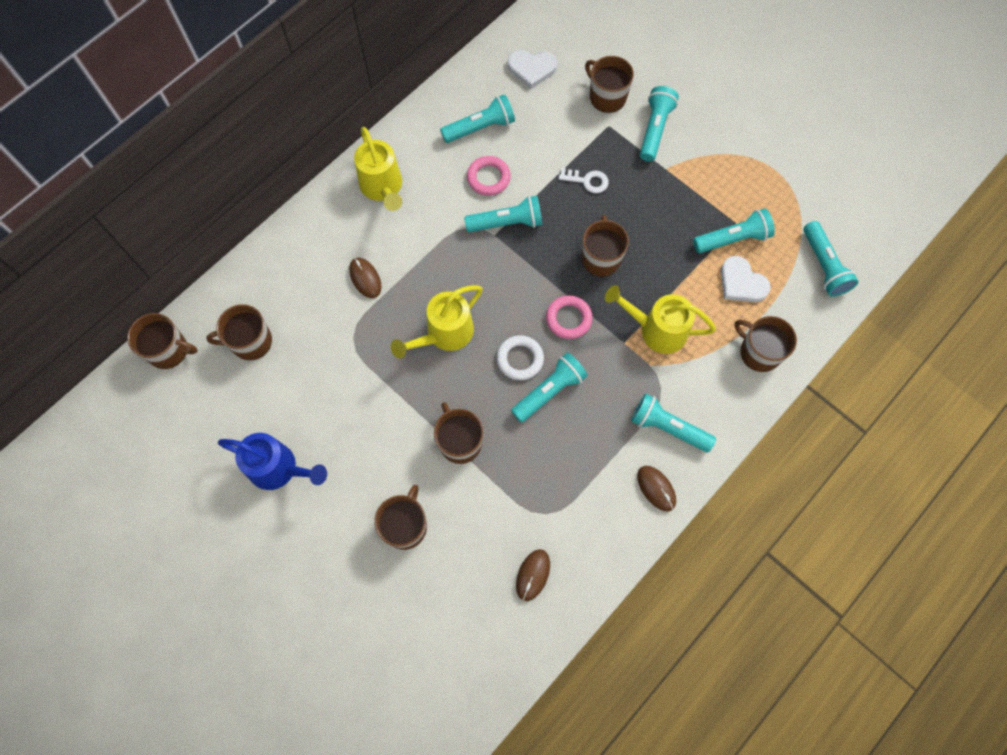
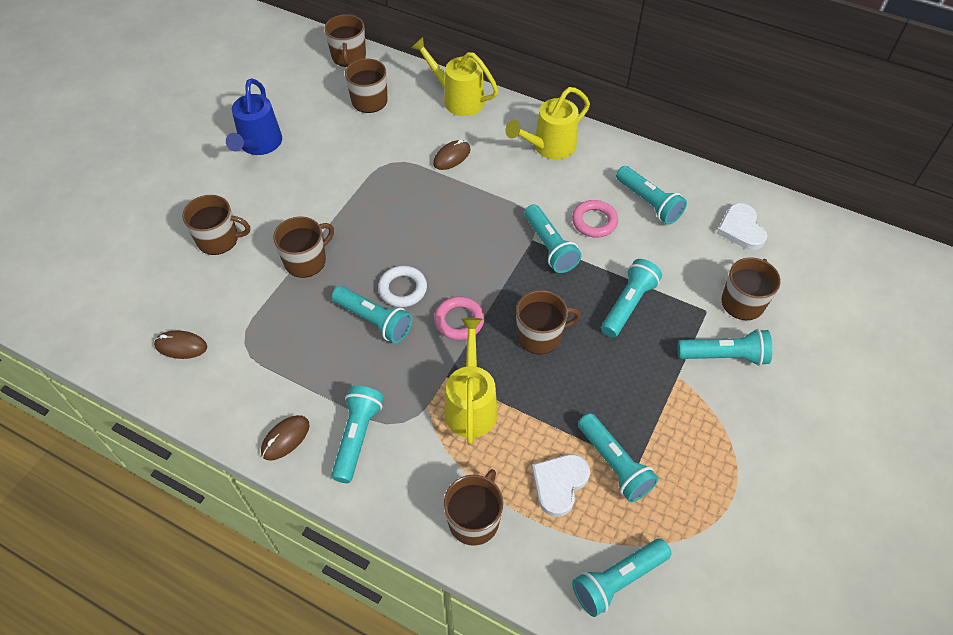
camera: 75 degrees right, 15 degrees down
(444, 334) = (412, 225): yellow watering can -> yellow watering can (458, 99)
(587, 181) = (628, 305): white key -> turquoise flashlight

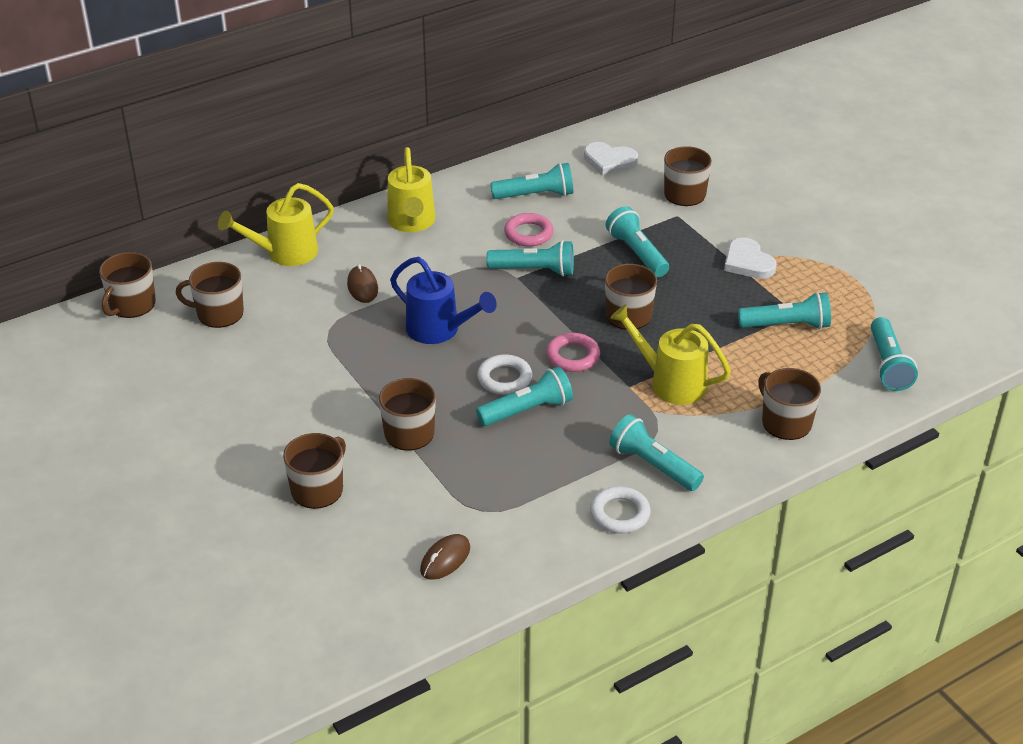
camera: 60 degrees left, 15 degrees down
(259, 145) = (202, 417): blue watering can -> blue watering can (439, 330)
(285, 438) = (620, 514): brown mouse -> white ring
(349, 57) = (131, 305): brown mug -> brown mug turned 90 degrees clockwise
(559, 484) = (784, 362): white heart -> white heart (748, 262)
(724, 356) = (728, 226): turquoise flashlight -> none

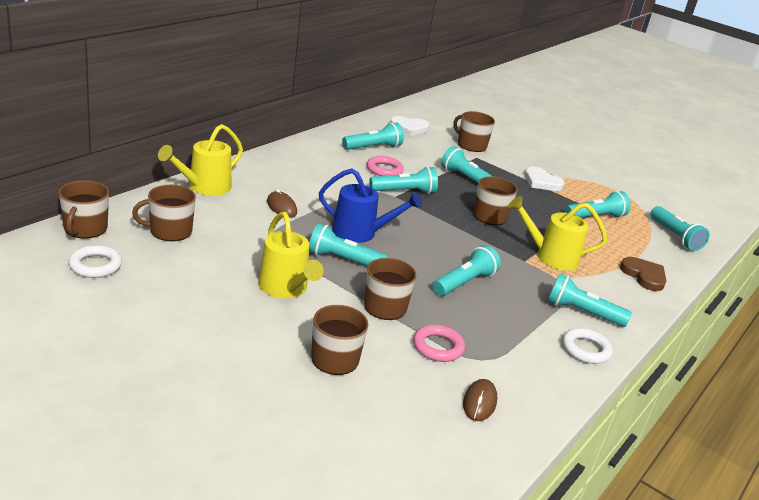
camera: 25 degrees left, 10 degrees down
(396, 367) = (343, 260): none -> turquoise flashlight
(411, 223) = (294, 165): yellow watering can -> yellow watering can (285, 289)
(504, 378) = (432, 262): white ring -> white ring (95, 265)
(573, 356) = (471, 244): pink ring -> pink ring (438, 347)
(785, 422) = (644, 276): brown mug -> brown heart

